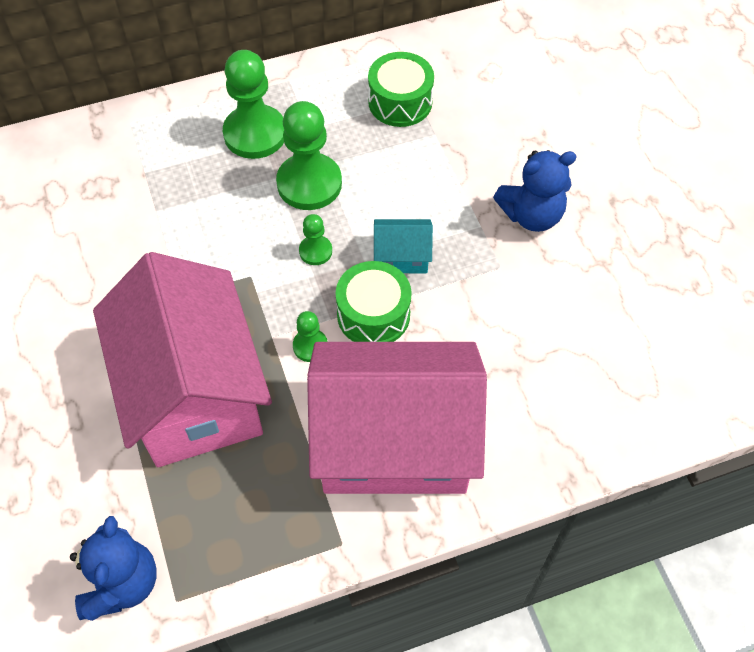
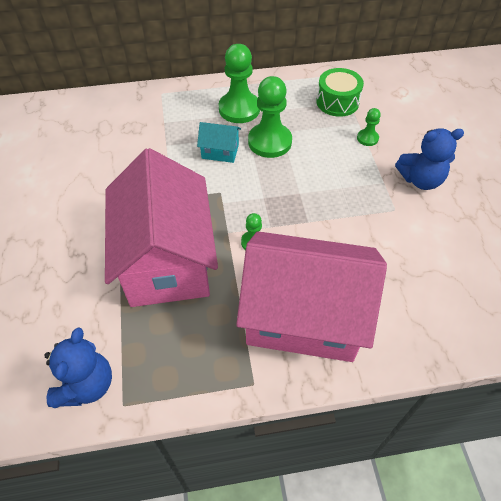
camera: 10 degrees right, 5 degrees down
(315, 251) = (267, 183): green pawn -> green pawn (367, 138)
(373, 314) = (301, 228): green drum -> none
(402, 257) = (326, 194): turquoise house -> turquoise house (220, 151)

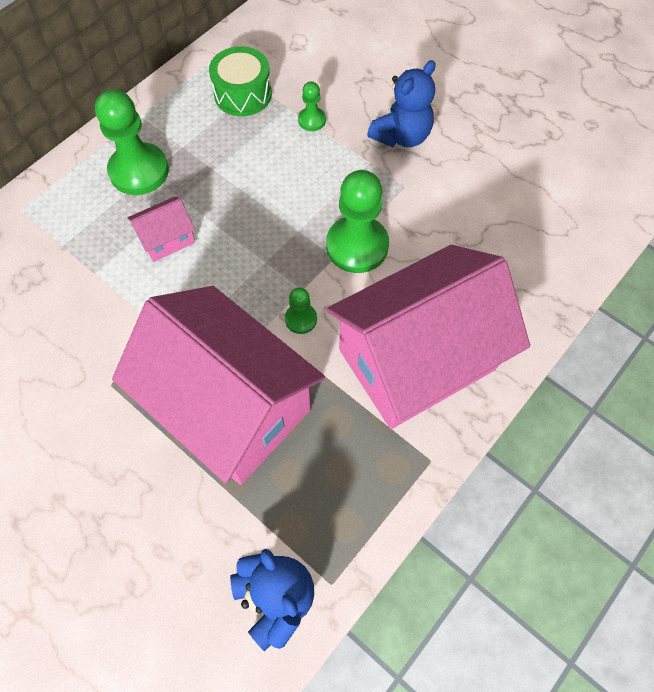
camera: 40 degrees left, 10 degrees up
(220, 151) = (167, 239): turquoise house -> pink house
(270, 142) = (212, 190): green pawn -> green pawn (357, 246)

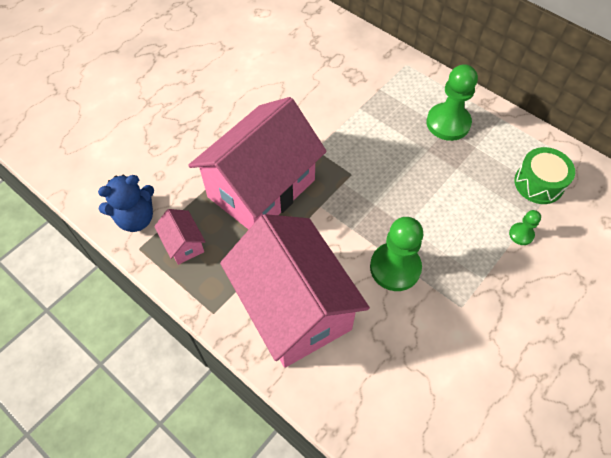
camera: 90 degrees right, 5 degrees down
(167, 239) = (390, 144): pink house -> pink house (184, 244)
(301, 319) = (327, 229): green pawn -> none
(401, 136) = (518, 307): blue teddy bear -> none

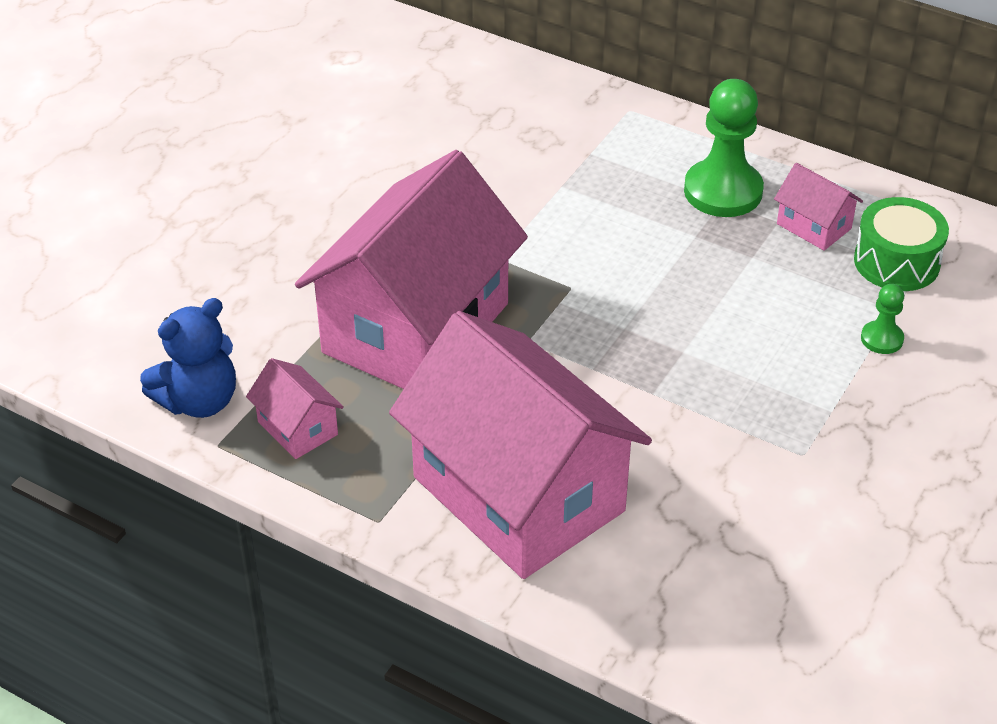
camera: 10 degrees left, 15 degrees down
(395, 268) = (678, 414): green pawn -> none
(495, 153) = (814, 226): none -> pink house

